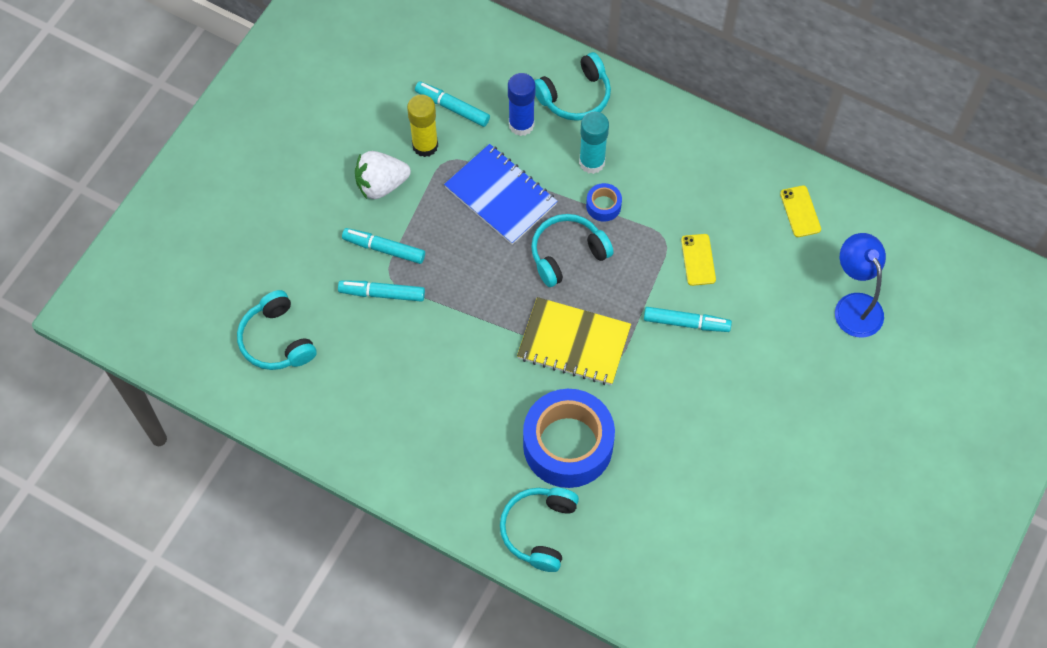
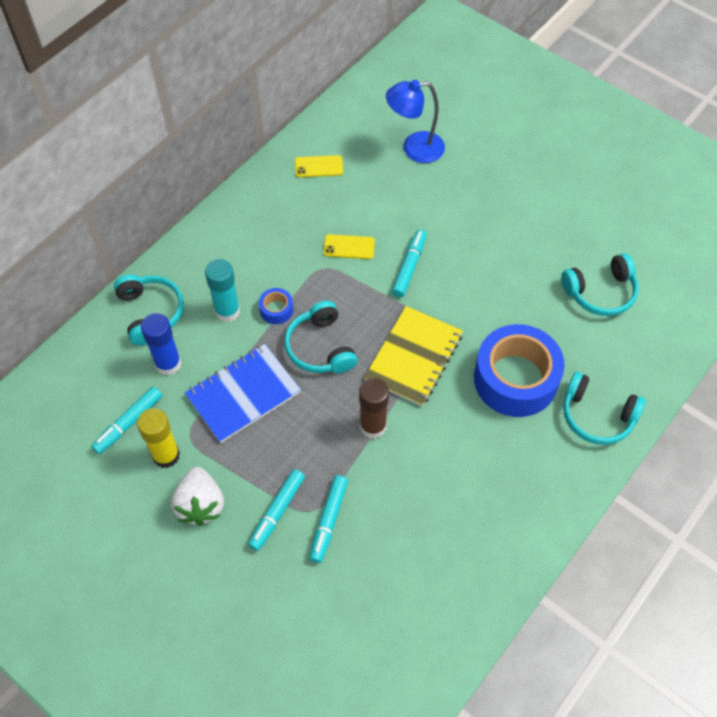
camera: 80 degrees left, 5 degrees down
(276, 340) = (363, 637): turquoise headphones -> turquoise headphones (600, 292)
(487, 316) = (373, 426): none -> brown glue stick

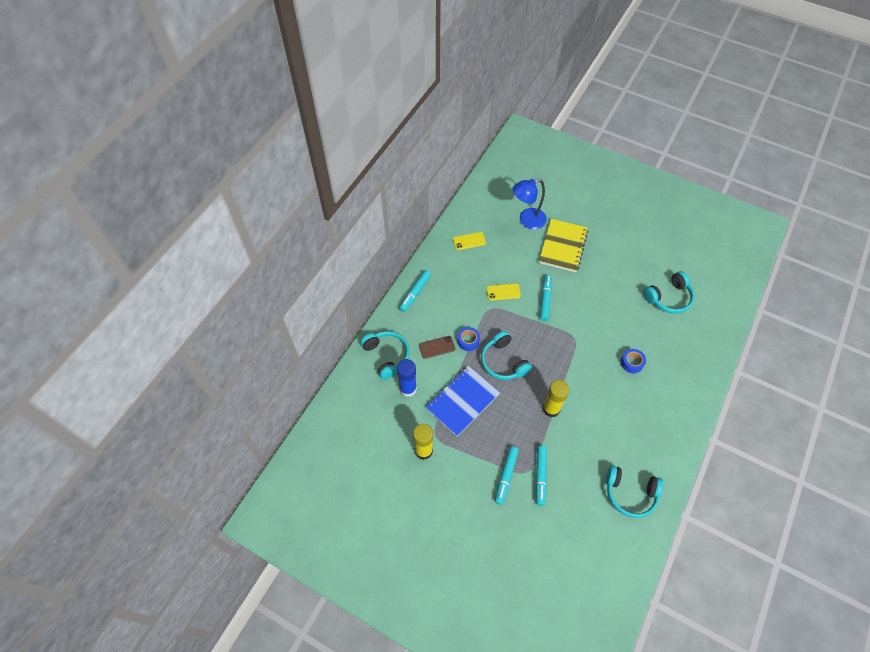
camera: 10 degrees left, 0 degrees up
(128, 423) = (393, 433): turquoise marker -> turquoise marker (415, 293)
(200, 504) = (455, 480): white strawberry -> none
(227, 311) = (437, 347): turquoise glue stick -> brown phone
(373, 426) = (551, 409): brown glue stick -> yellow glue stick
(413, 357) = (564, 359): yellow notebook -> yellow notebook (563, 246)
(515, 379) = (631, 363): blue tape -> blue tape, size x0.42
(597, 416) = (688, 379): turquoise headphones -> turquoise headphones (630, 493)

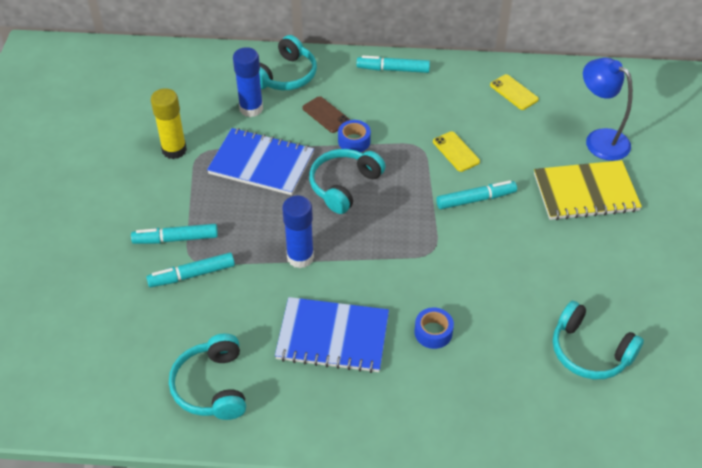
camera: 65 degrees right, 10 degrees down
(551, 409) = (300, 257): yellow glue stick -> blue glue stick
(617, 414) = (333, 337): none -> blue notebook

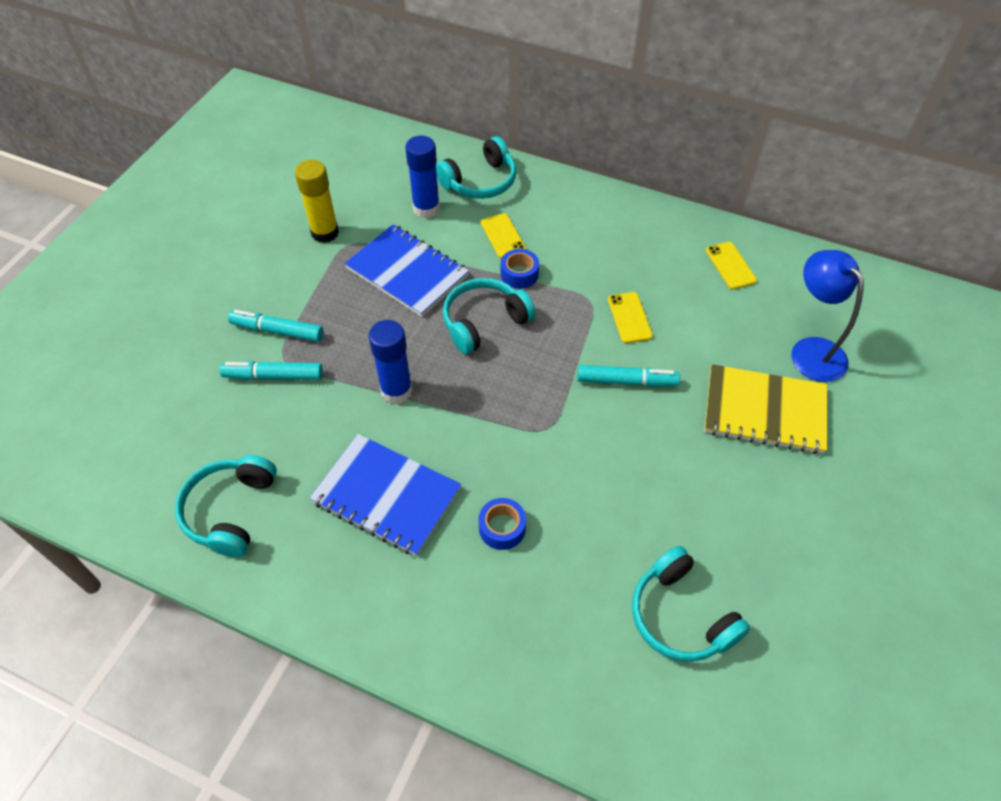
camera: 20 degrees right, 5 degrees up
(326, 115) = (503, 236): brown phone -> yellow phone
(393, 69) = (601, 204): turquoise marker -> none

